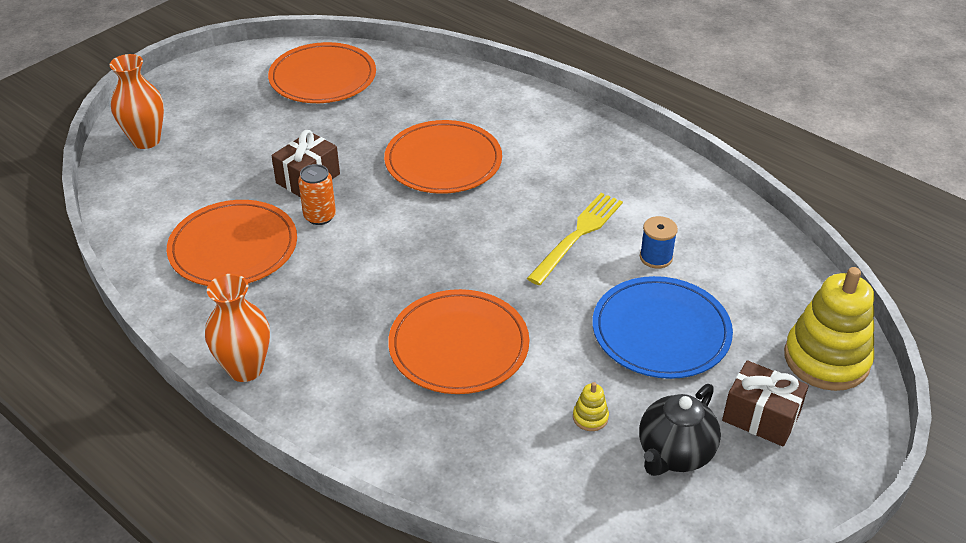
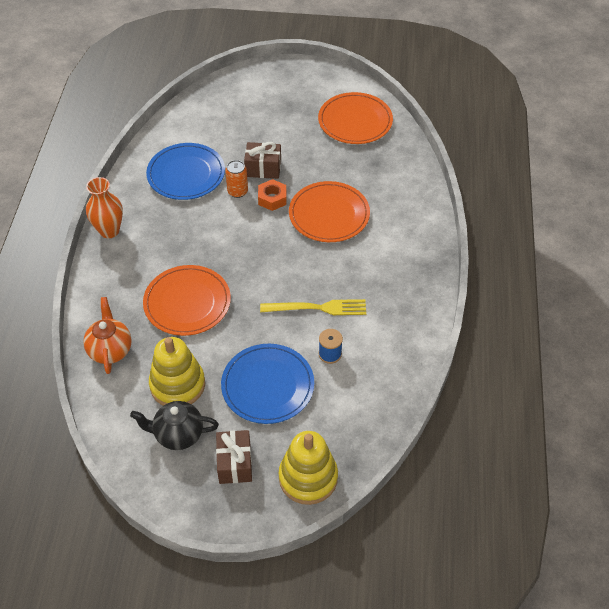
camera: 55 degrees right, 10 degrees up
(146, 140) = (236, 90): orange vase -> none
(233, 248) = (186, 174): orange plate -> blue plate
(366, 193) = (272, 199): none -> orange nut
(468, 463) = (110, 350): none -> orange teapot
(590, 417) = (177, 385): yellow stacking toy -> yellow stacking toy, size x2.49

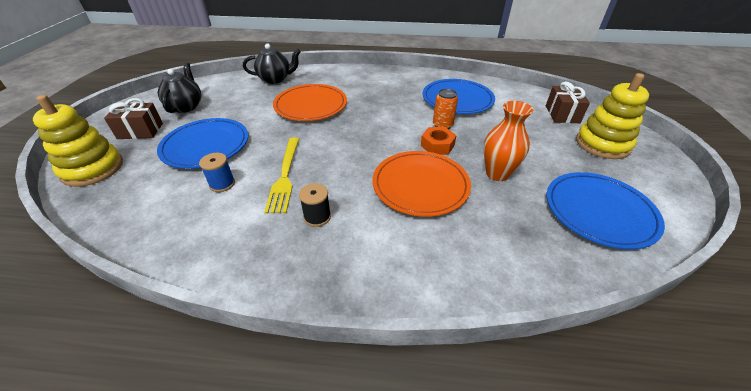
camera: 90 degrees right, 10 degrees down
(109, 231) = (388, 73): orange vase -> orange vase (497, 174)
(110, 350) = (275, 79): orange teapot -> black teapot
(177, 385) = (231, 104): yellow stacking toy -> yellow stacking toy (602, 144)
(263, 168) = (479, 139): brown gift -> brown gift (562, 114)
(355, 121) = (599, 211): orange plate -> blue plate
(368, 279) = (317, 217): none -> black spool

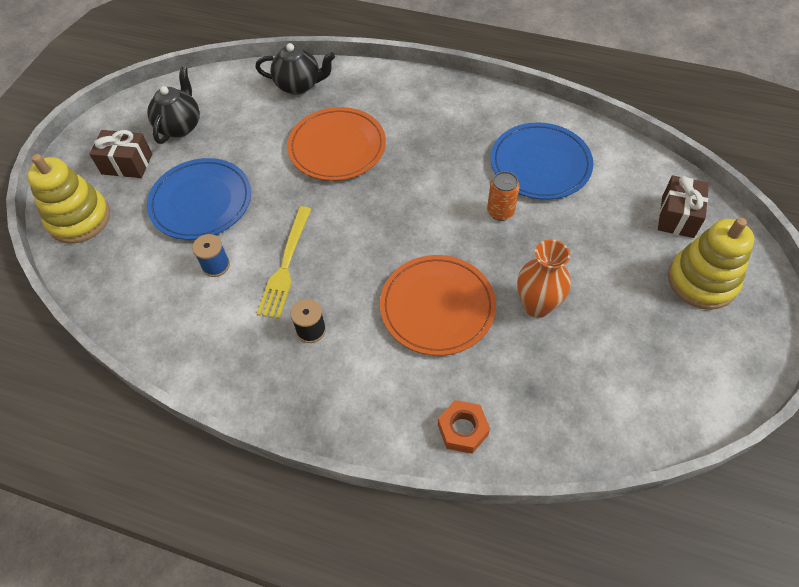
camera: 15 degrees right, 15 degrees up
(437, 145) = (480, 247): orange nut -> orange nut (463, 429)
(599, 211) = (632, 382): blue plate -> none

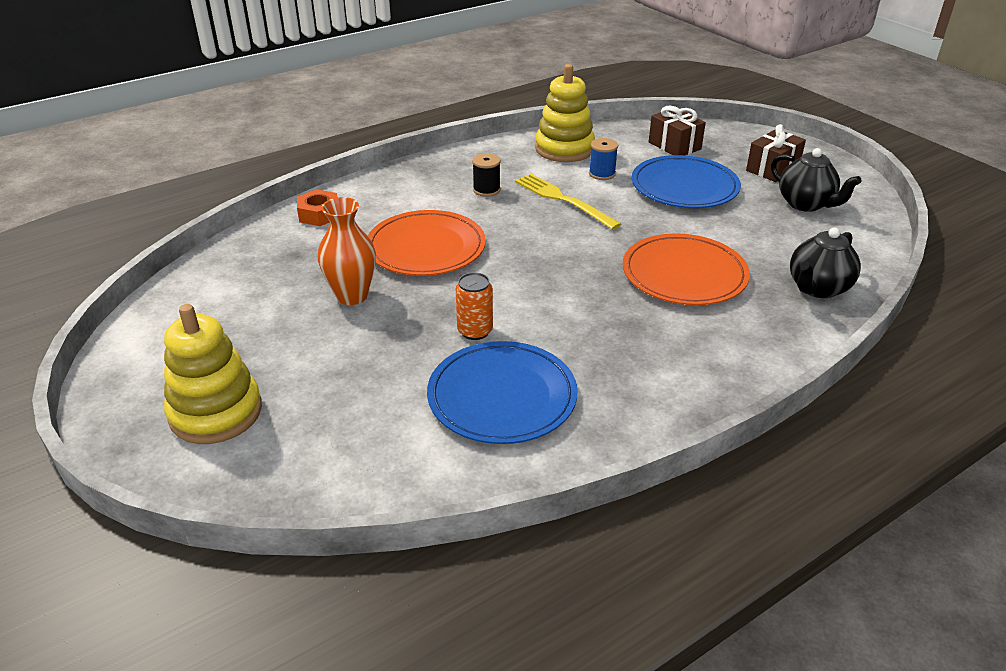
camera: 125 degrees right, 20 degrees down
(79, 219) = (721, 138): yellow stacking toy -> yellow stacking toy (564, 149)
(677, 216) = (297, 456): brown gift -> brown gift (674, 146)

